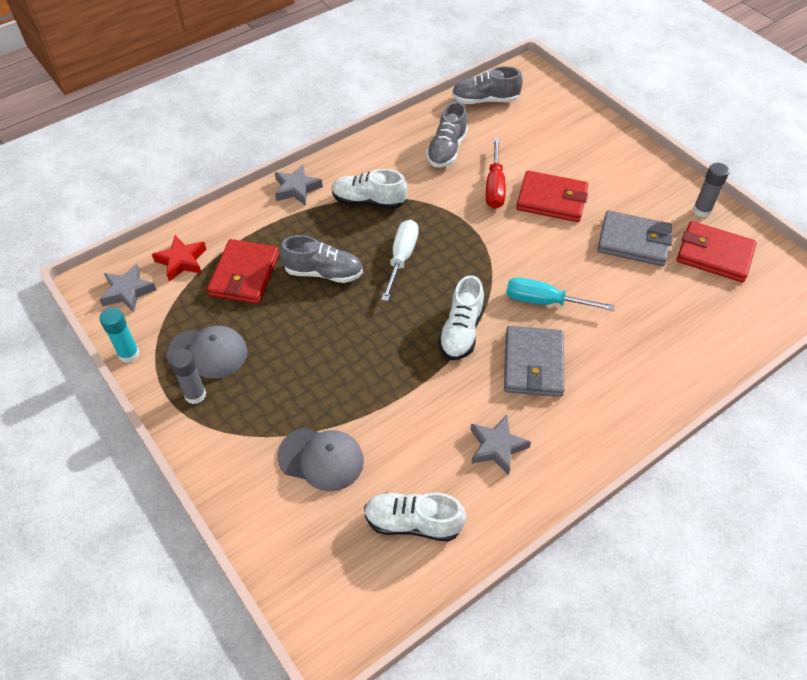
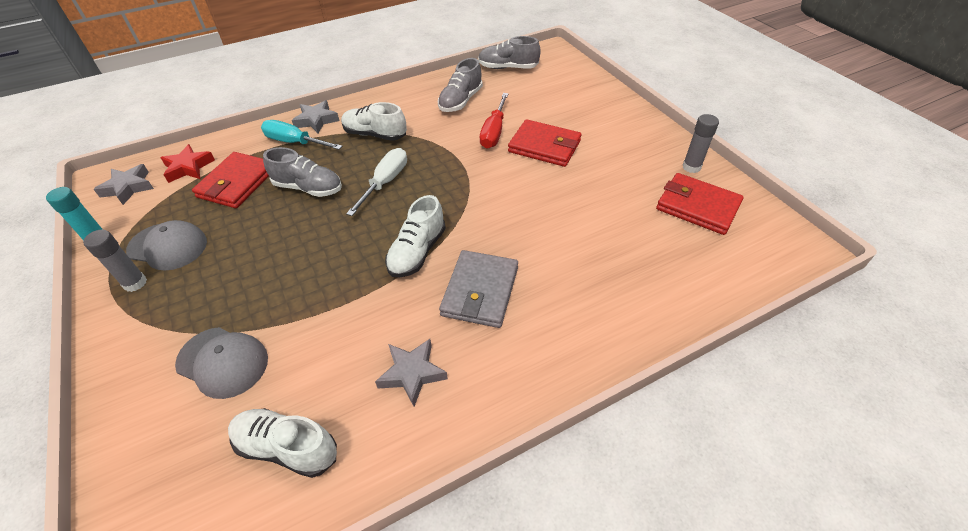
camera: 10 degrees right, 5 degrees down
(544, 301) = (510, 233): turquoise screwdriver -> turquoise screwdriver (294, 142)
(633, 241) = (616, 188): grey wallet -> none

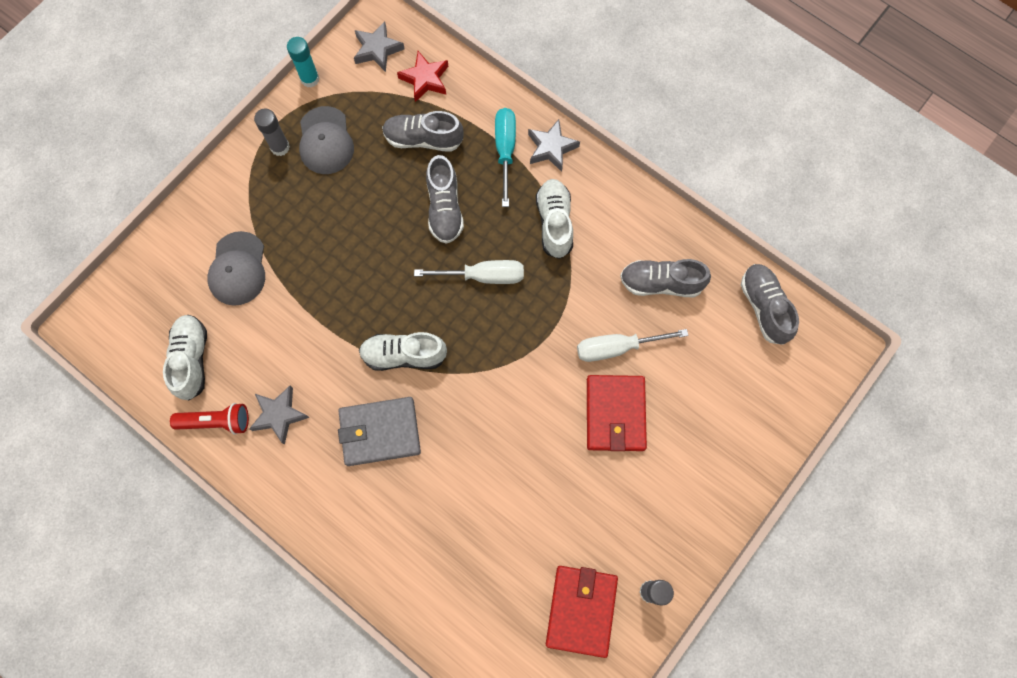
camera: 65 degrees right, 25 degrees up
(237, 183) = (423, 139): red wallet -> grey shoe
(380, 444) = (216, 421): none -> red flashlight
(494, 132) = (616, 348): red screwdriver -> white screwdriver

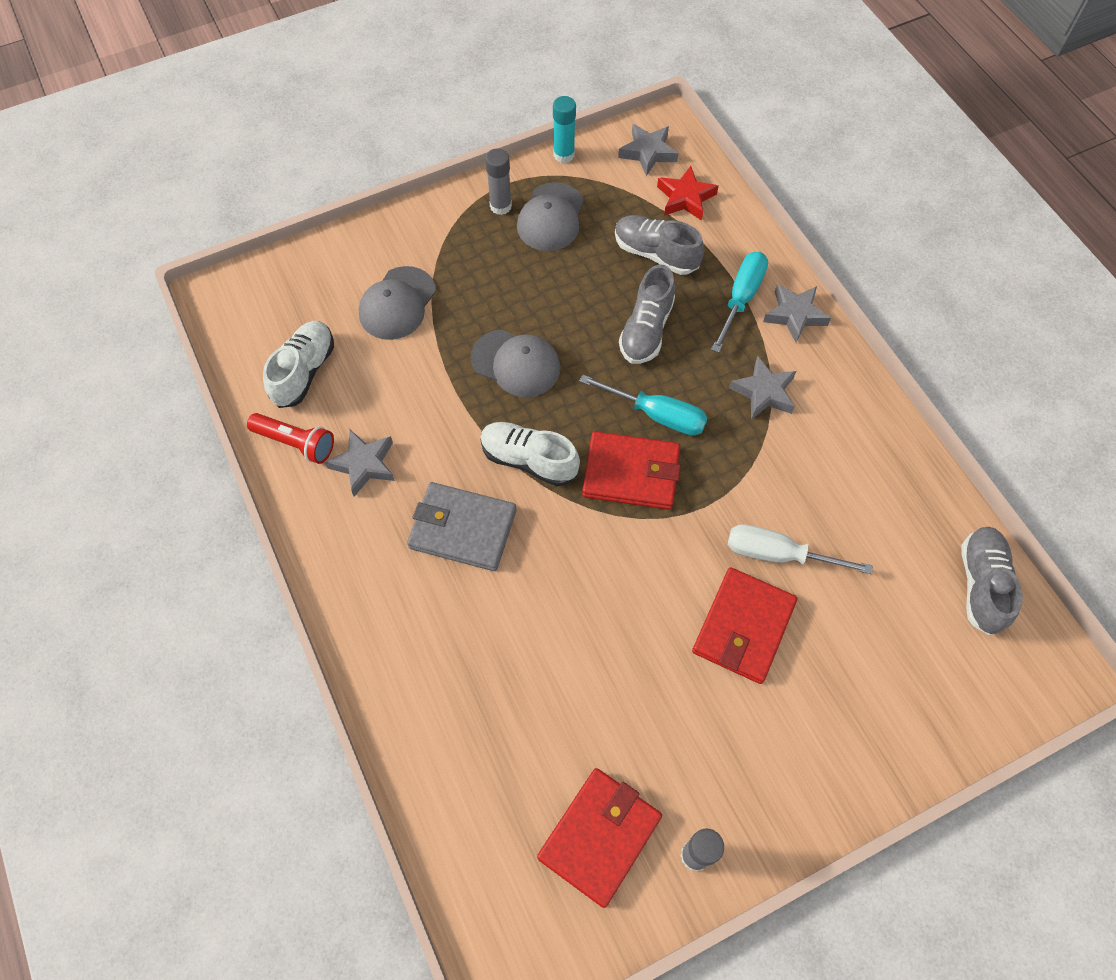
camera: 25 degrees right, 10 degrees down
(357, 280) = (516, 363): none -> grey cap
(484, 276) = (658, 415): white screwdriver -> turquoise screwdriver
(485, 332) = (631, 473): none -> red wallet
(554, 223) = (763, 392): white shoe -> grey star
(661, 283) = (862, 506): grey shoe -> none

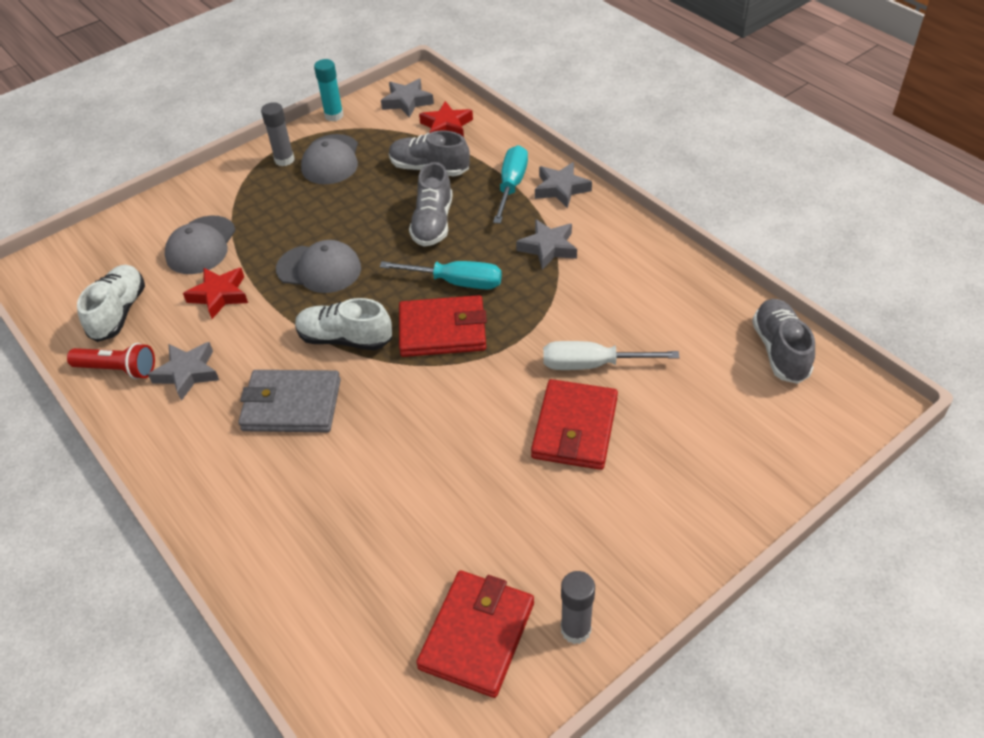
camera: 10 degrees left, 15 degrees down
(408, 373) = (219, 295): none -> red star

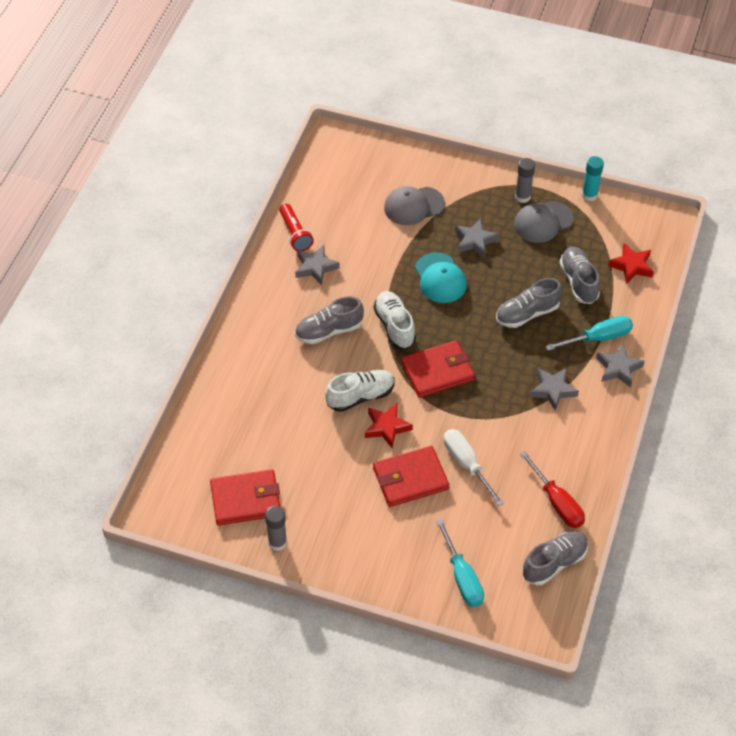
camera: 55 degrees right, 5 degrees up
(119, 313) = (333, 204): white shoe -> white shoe (360, 396)
(219, 295) = (382, 243): red star -> red star (386, 427)
(292, 405) = (329, 331): grey wallet -> grey shoe
(319, 269) = (440, 278): grey cap -> turquoise cap
(407, 102) = (639, 228): grey star -> grey star (475, 241)
(442, 330) = (437, 371): red wallet -> red wallet turned 75 degrees counterclockwise
(457, 282) = (483, 357): turquoise screwdriver -> turquoise screwdriver (462, 578)
(700, 311) = (557, 503): none -> red screwdriver

